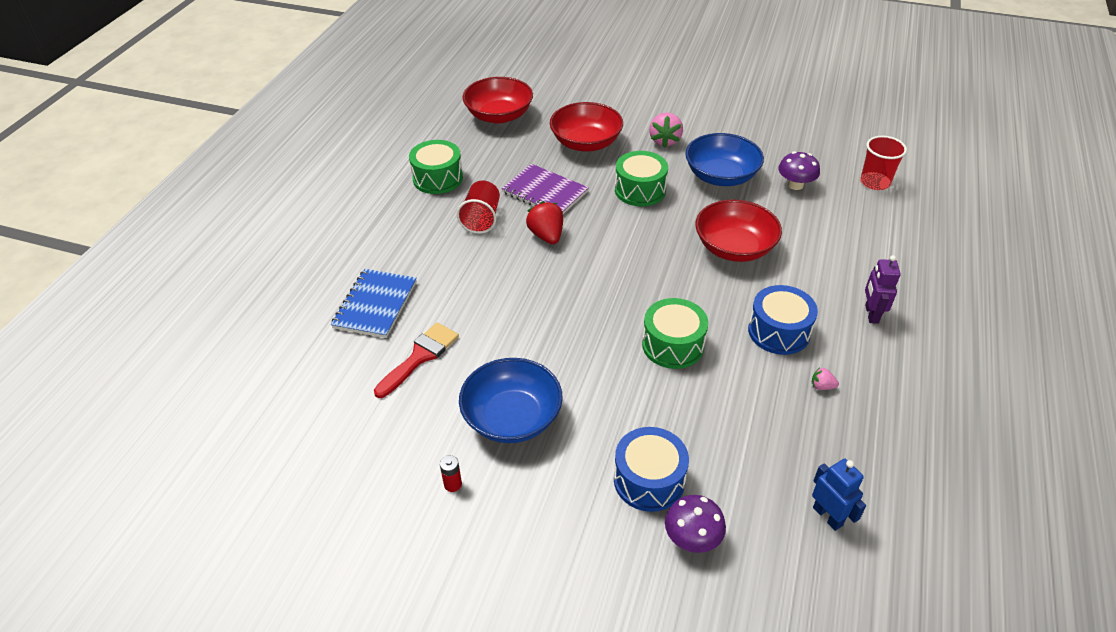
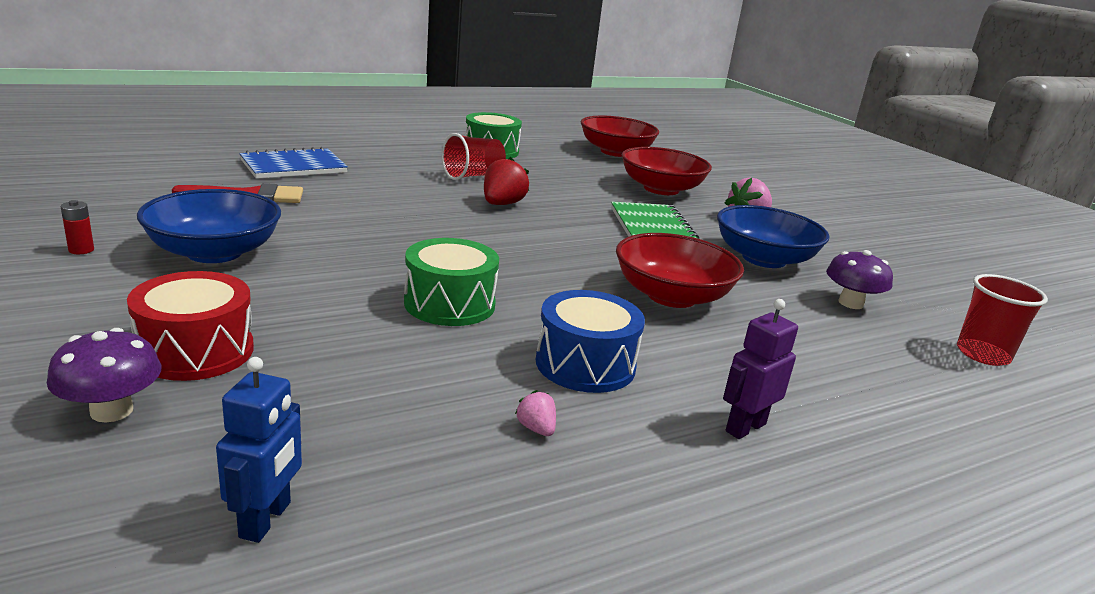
camera: 40 degrees right, 20 degrees down
(545, 192) = (559, 190): purple notebook -> none
(640, 190) = (652, 226): green drum -> green notebook
(649, 480) = (196, 351): blue drum -> red drum

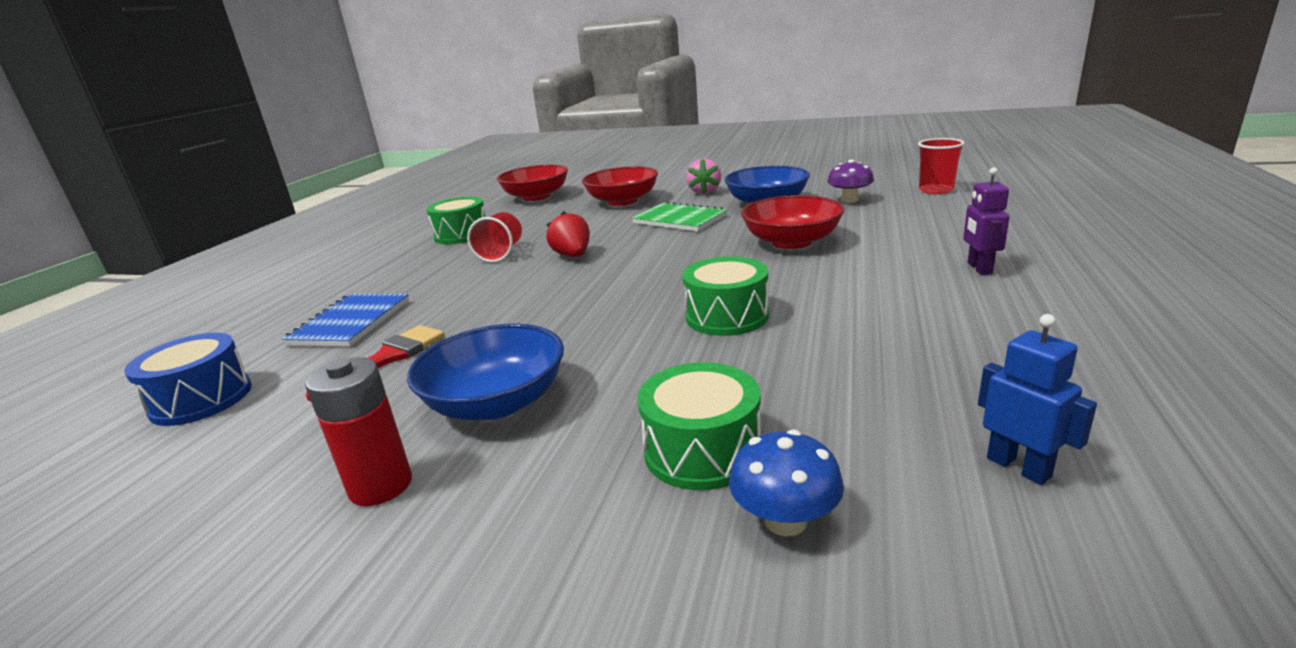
camera: 40 degrees left, 0 degrees up
(81, 250) = (381, 486): red battery -> red battery, size x2.07
(112, 411) = (785, 520): purple mushroom -> blue mushroom
(196, 351) = (702, 450): red drum -> green drum
(536, 429) = (942, 330): pink strawberry -> none
(585, 364) = (864, 292): blue drum -> blue drum (201, 399)

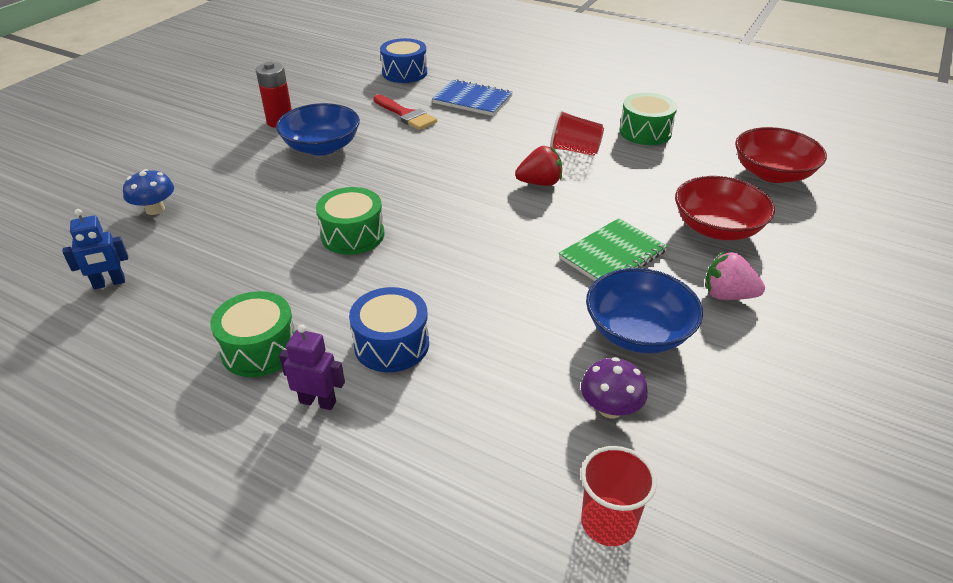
camera: 100 degrees right, 15 degrees up
(702, 450) = (219, 198): green drum -> green drum (259, 349)
(791, 242) = (483, 309): red bowl -> none
(875, 260) = (391, 344): none -> blue drum

